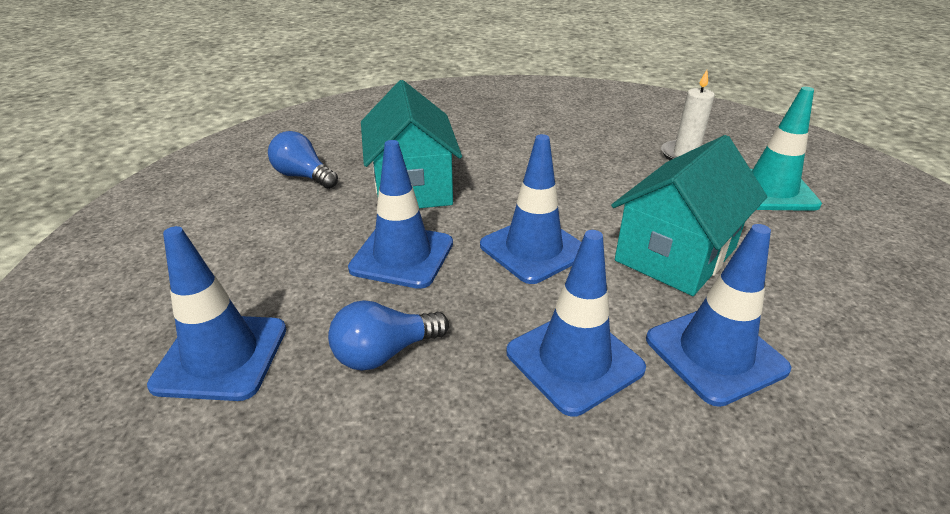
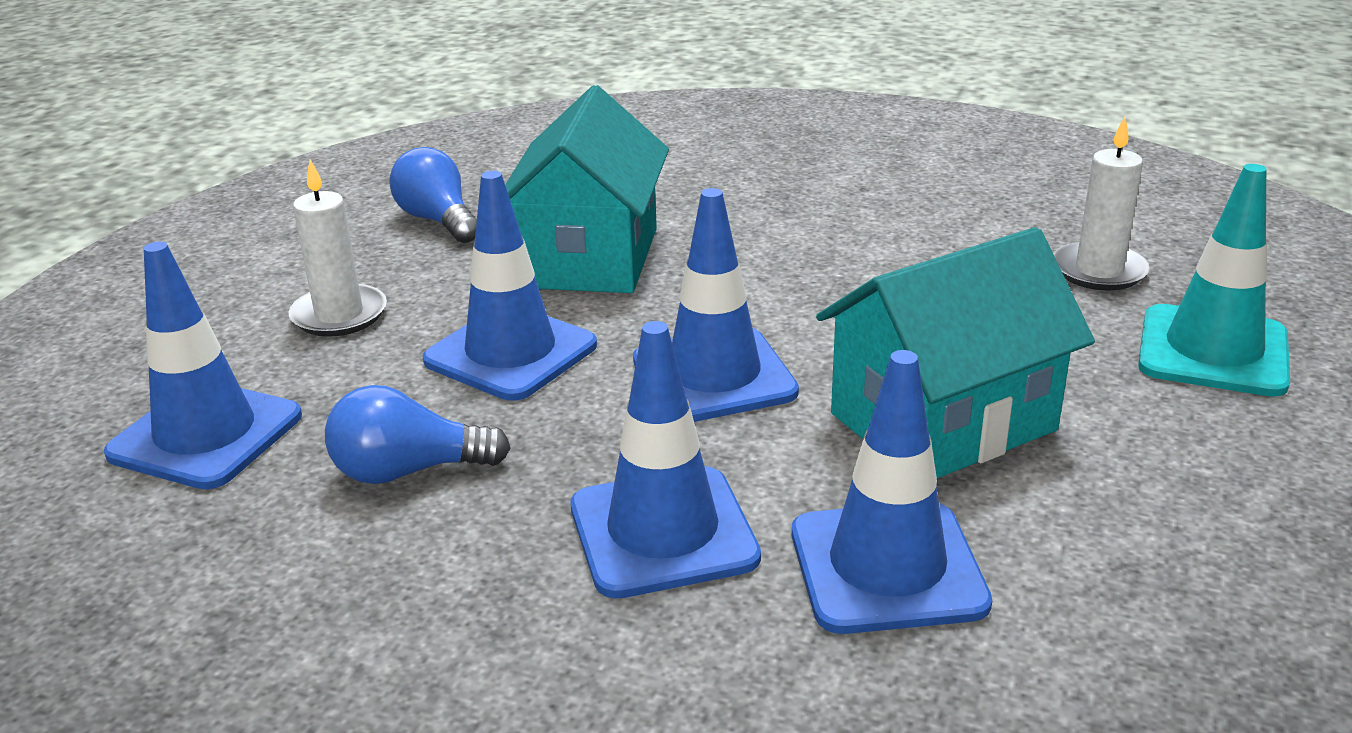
camera: 20 degrees right, 5 degrees down
(272, 249) = (339, 315): none -> white candle

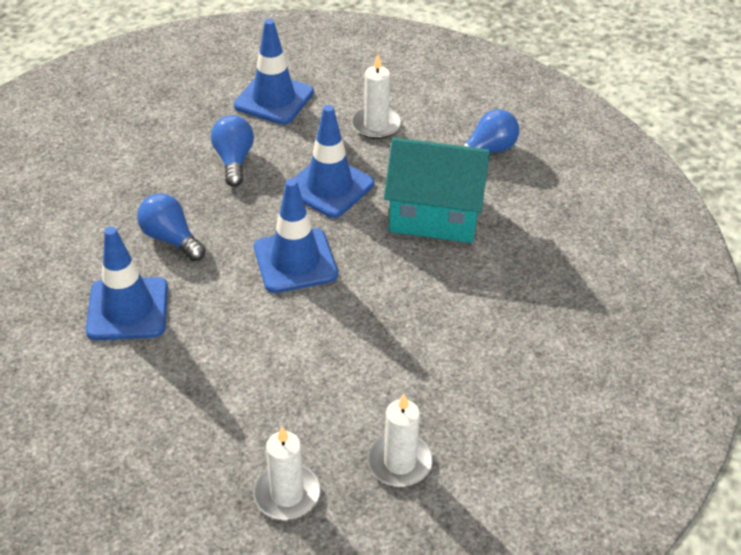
camera: 90 degrees right, 15 degrees up
(663, 532) = (171, 239): blue traffic cone -> blue light bulb
(942, 422) = (236, 347): turquoise house -> none
(1213, 351) = (287, 494): turquoise traffic cone -> white candle

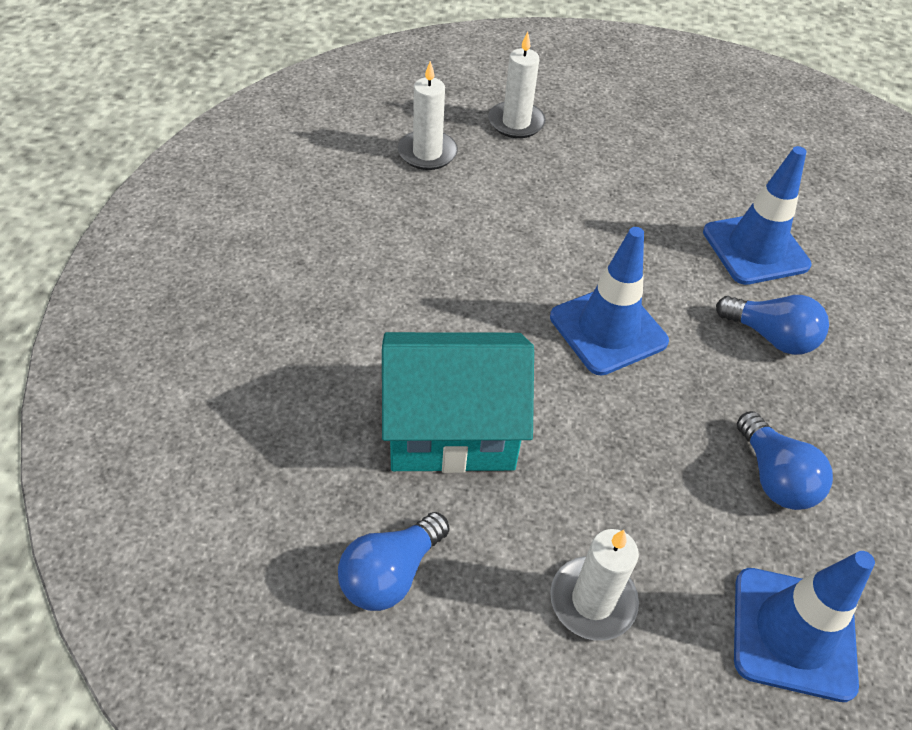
camera: 165 degrees right, 5 degrees up
(329, 187) = (615, 451): blue traffic cone -> none

